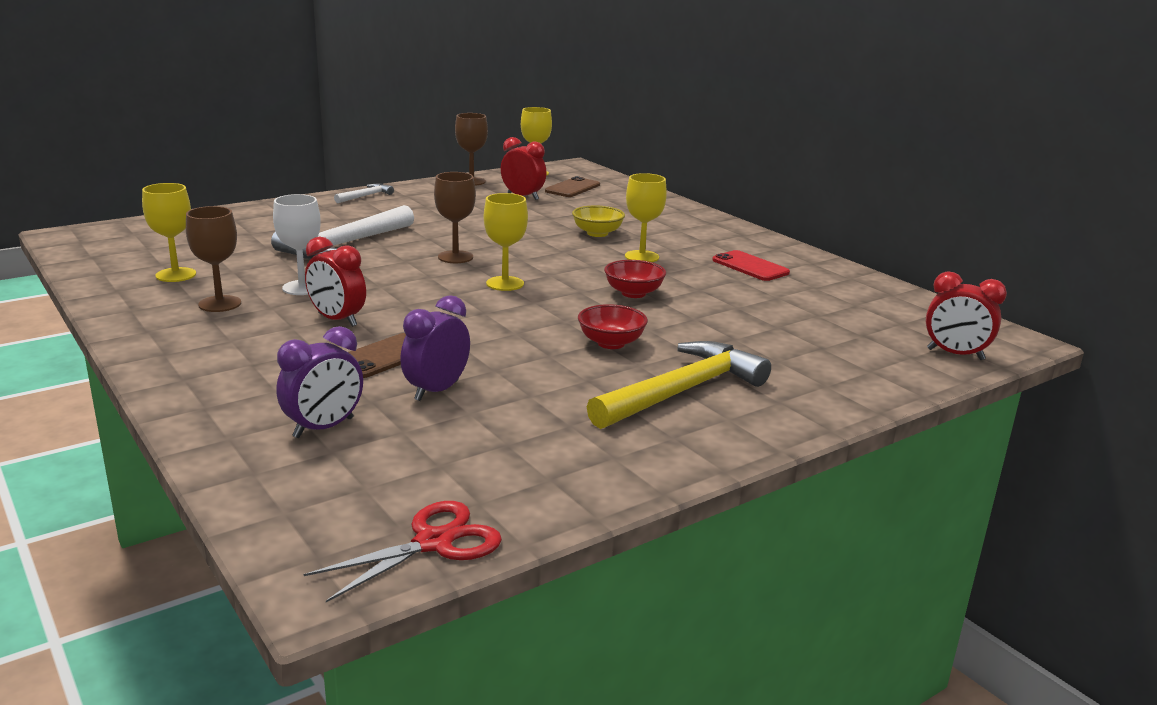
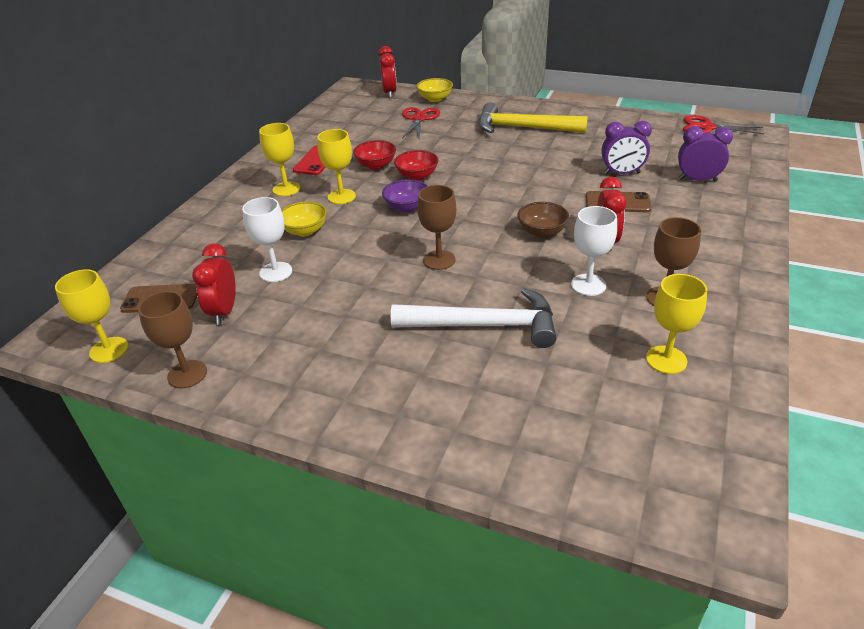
camera: 120 degrees left, 15 degrees up
(365, 196) = (325, 413): white hammer -> none
(412, 303) = (542, 232): none -> brown bowl
(505, 283) = (462, 218): yellow goblet -> yellow goblet (286, 189)
(547, 215) = (276, 272): none -> white goblet
(570, 271) = (407, 207): none -> purple bowl
(611, 343) = (498, 157): red bowl -> red bowl (376, 165)
(814, 342) = (419, 119): none -> red scissors
(890, 375) = (435, 99): none -> yellow bowl

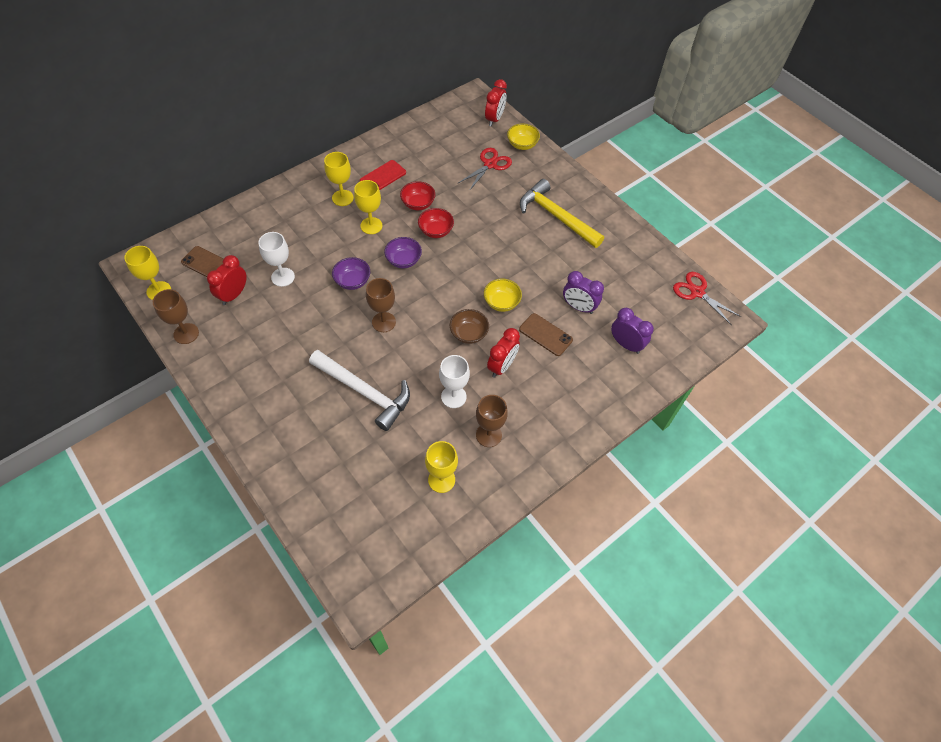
camera: 25 degrees right, 20 degrees up
(305, 231) = (325, 248): yellow bowl -> yellow bowl (501, 302)
(366, 243) = (352, 281): none -> purple bowl

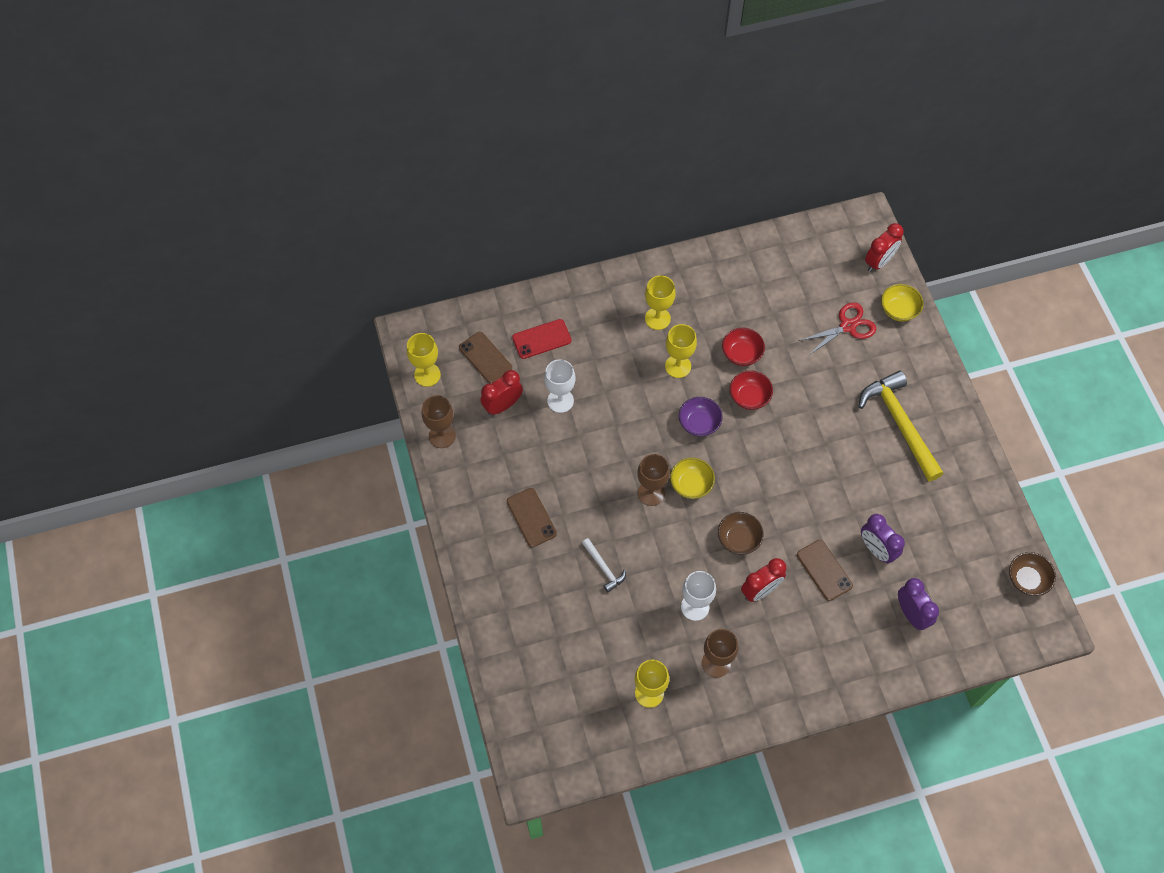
camera: 25 degrees right, 5 degrees up
(287, 373) = (531, 517): none -> brown phone
(352, 281) = (634, 431): purple bowl -> none
(365, 392) = (604, 568): white hammer -> white hammer, size x0.47
(383, 177) = (713, 304): red phone -> red phone (541, 339)
(501, 302) = (790, 514): yellow bowl -> yellow bowl (691, 484)
(697, 292) = (1027, 579): red scissors -> brown bowl

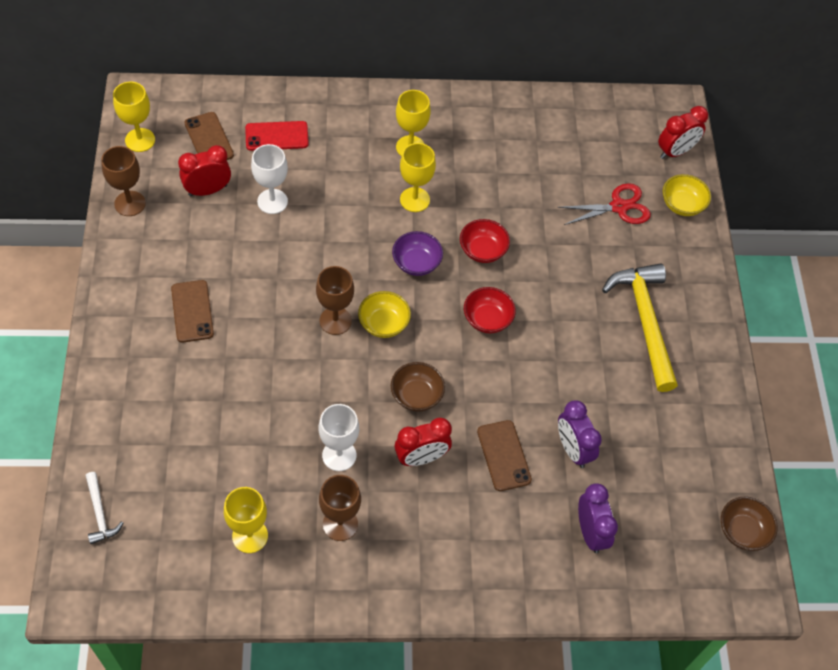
camera: 10 degrees right, 5 degrees down
(604, 568) = (251, 385): white hammer -> white hammer (100, 513)
(741, 354) = (490, 205): red bowl -> red bowl (487, 319)

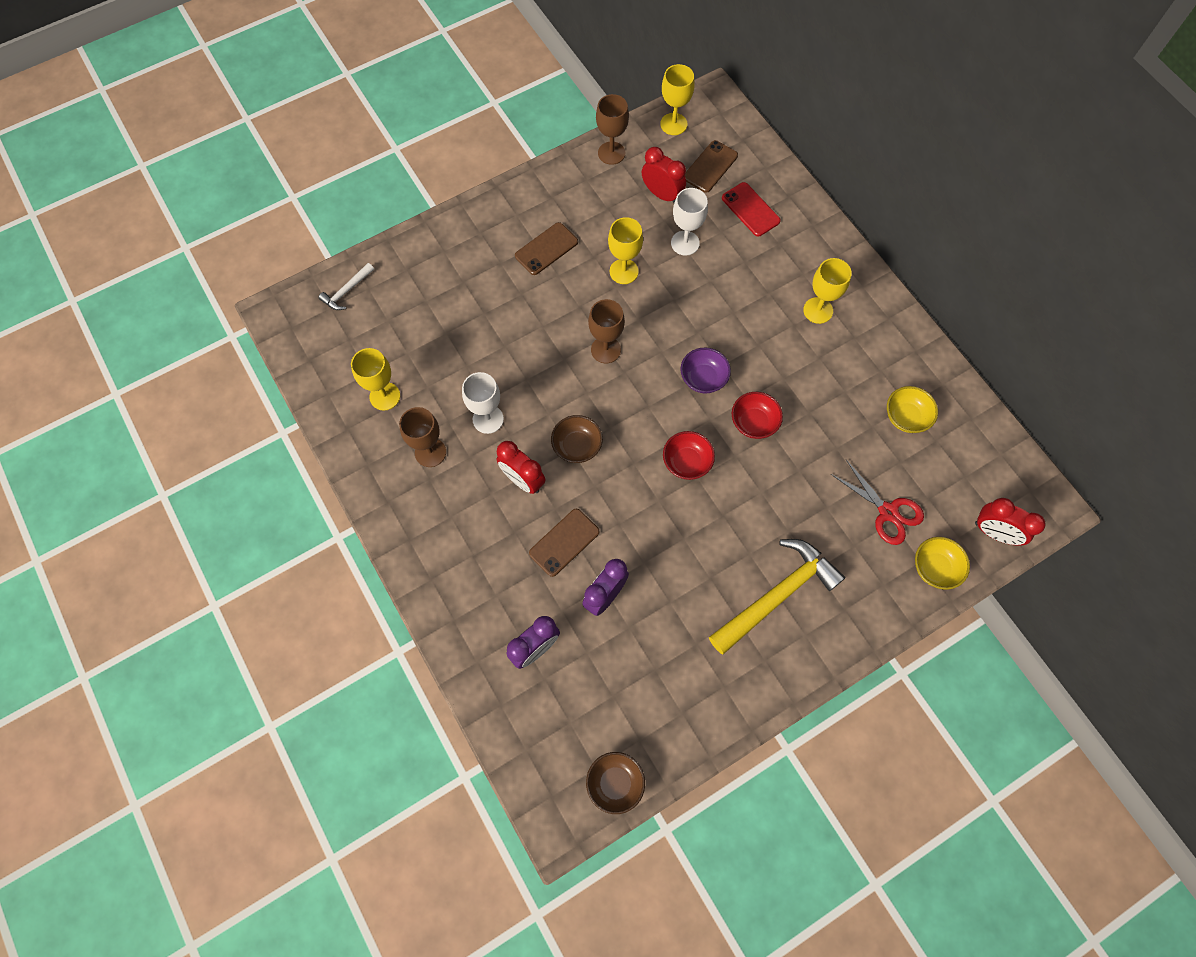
camera: 65 degrees right, 10 degrees up
(384, 324) = (627, 386): yellow bowl -> yellow bowl (906, 417)
(414, 199) = (766, 343): yellow goblet -> yellow goblet (624, 271)

